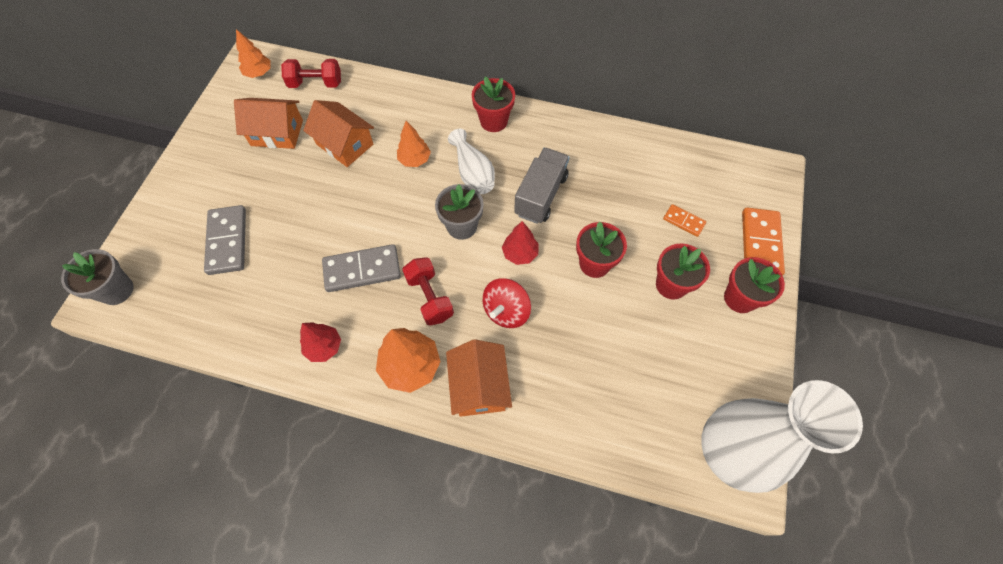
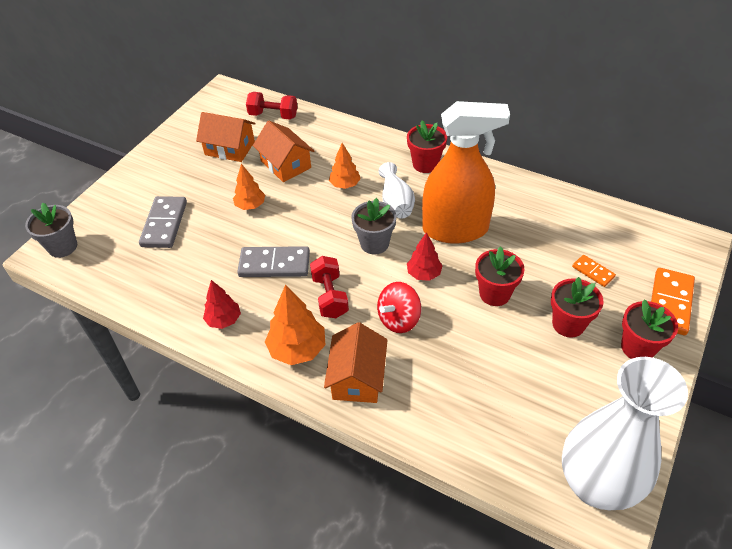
camera: 15 degrees right, 15 degrees down
(259, 73) = (227, 102): orange tree -> orange tree (250, 205)
(541, 195) = (455, 229): grey truck -> orange spray bottle

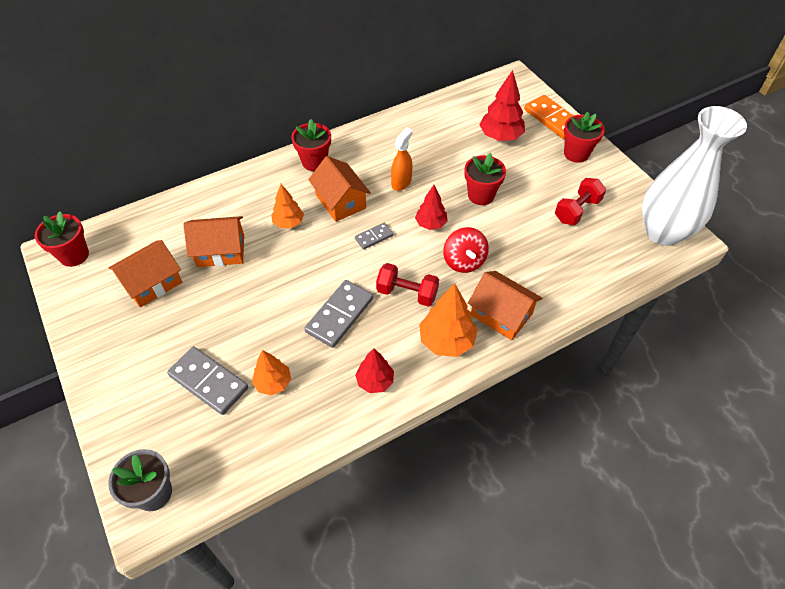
camera: 60 degrees left, 5 degrees up
(250, 205) = (249, 301): orange tree -> orange tree (273, 383)
(273, 115) = (141, 229): red dumbbell -> red dumbbell (577, 210)
(374, 243) = (374, 237): grey flower pot -> grey domino
(396, 202) = (340, 201): white vase -> orange house
(455, 229) = (401, 182): orange spray bottle -> orange spray bottle, size x0.45
(568, 324) = (535, 174): red flower pot -> red flower pot (74, 255)
(593, 272) = (500, 136): orange domino -> red tree

